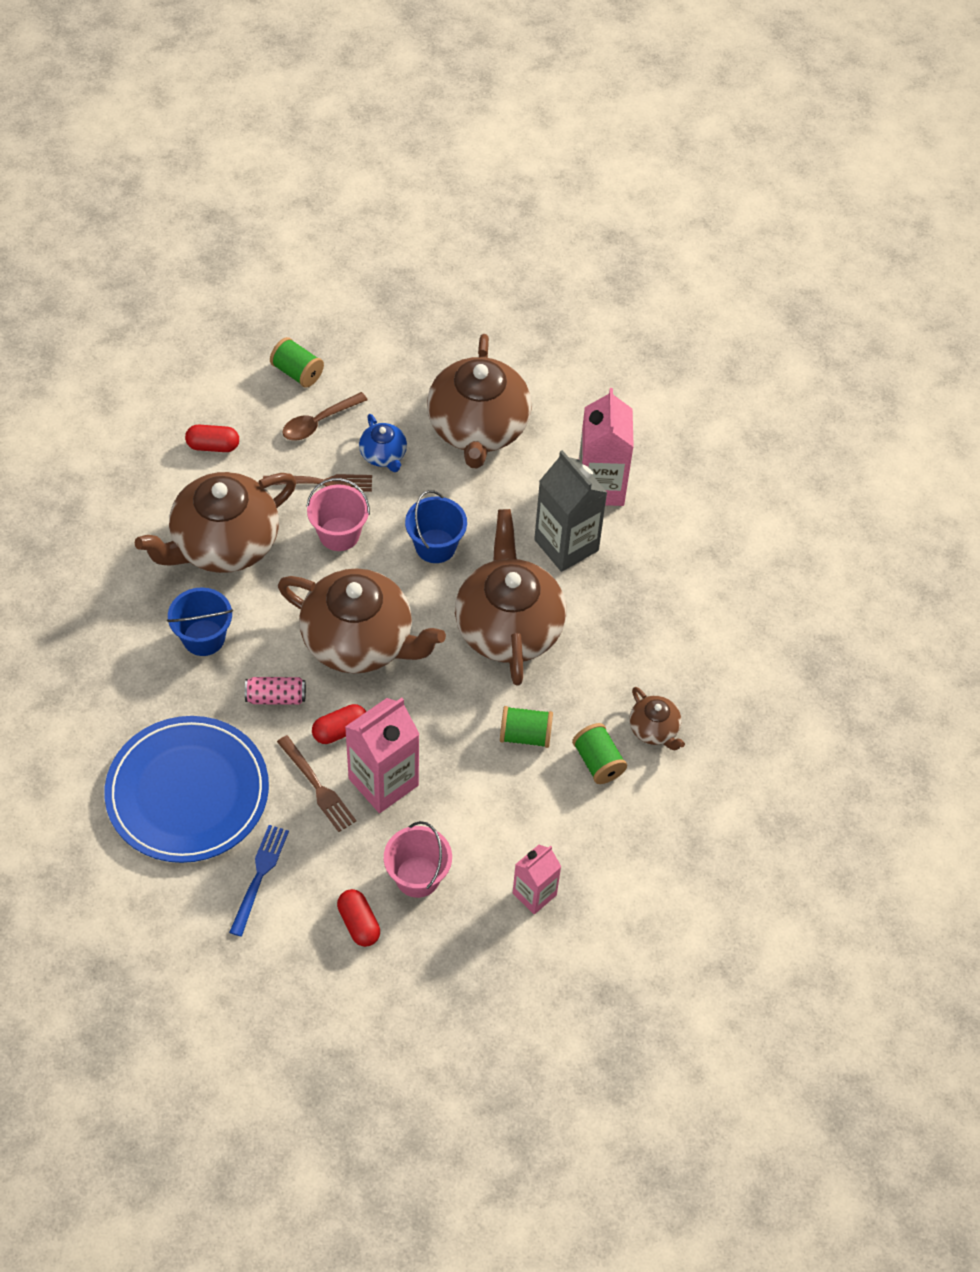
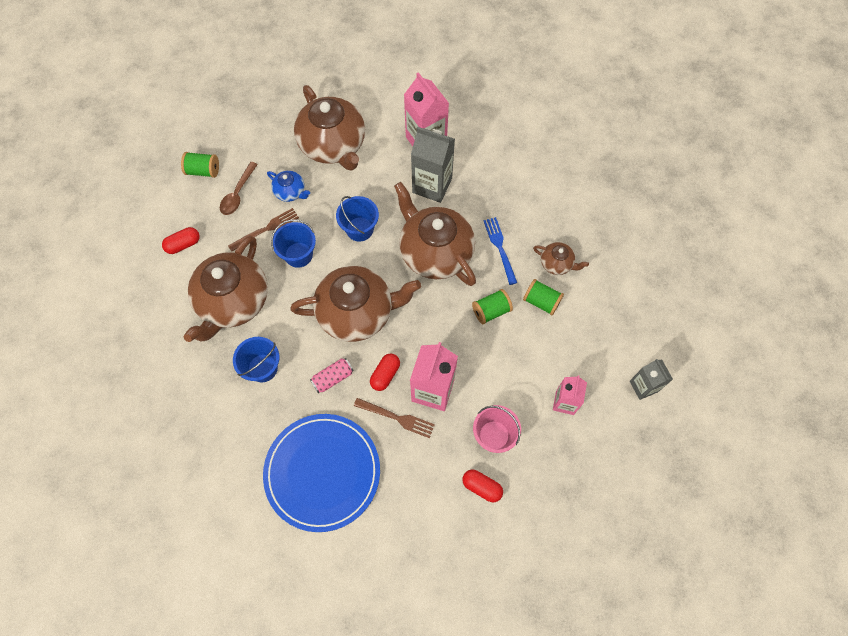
camera: 30 degrees left, 10 degrees up
(259, 876) = (403, 497): blue fork -> blue fork (500, 248)
(339, 534) = (298, 255): pink bucket -> blue bucket
(650, 937) = (643, 386): none -> grey carton

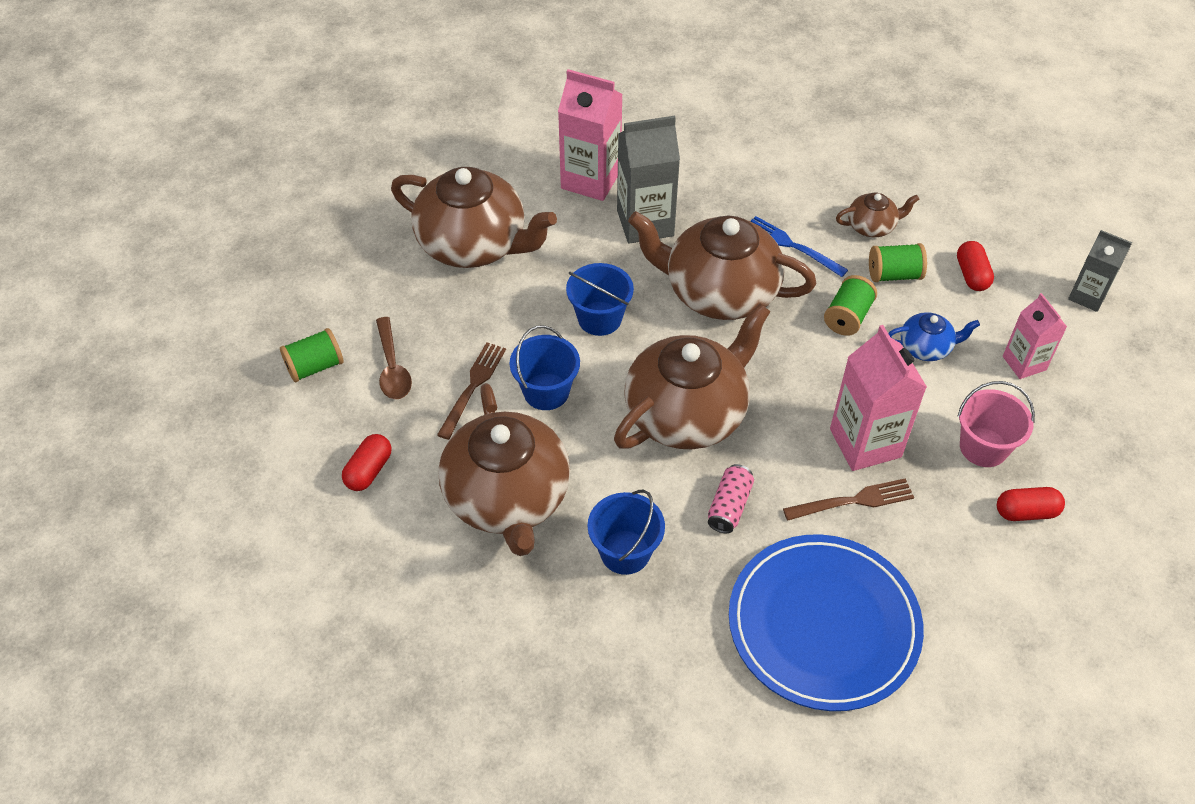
camera: 35 degrees left, 15 degrees down
(290, 192) = (466, 326): blue teapot -> blue teapot (926, 347)
(385, 374) = (791, 461): red capsule -> red capsule (971, 275)

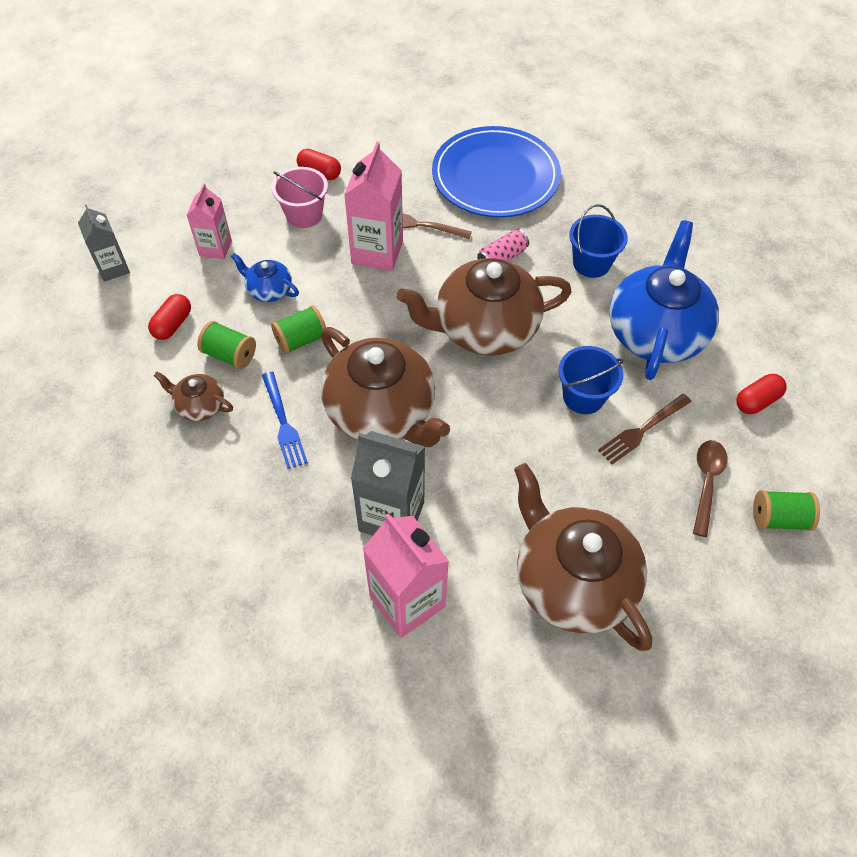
camera: 150 degrees left, 5 degrees up
(507, 498) = (655, 332): brown teapot -> blue teapot
(599, 318) = (500, 438): blue bucket -> none

